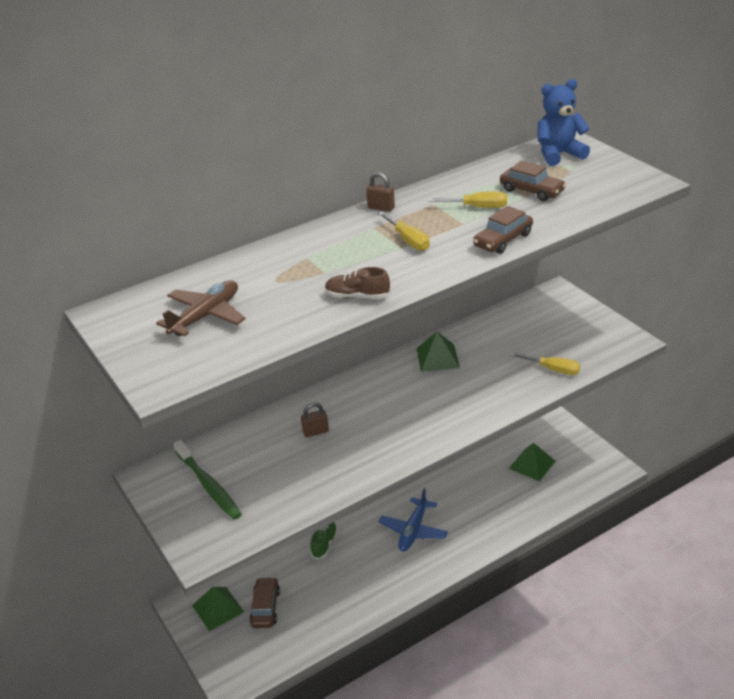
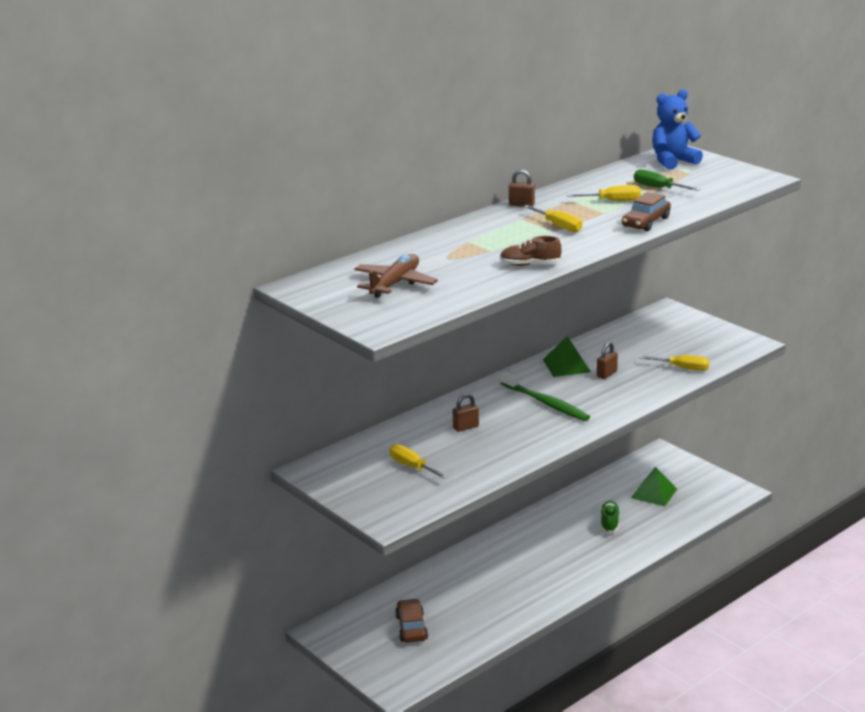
camera: 10 degrees left, 10 degrees down
(208, 485) = (374, 472): green toothbrush -> green toothbrush (545, 403)
(218, 608) = (361, 632): green pyramid -> none
(247, 481) = (412, 467): none -> yellow screwdriver
(324, 544) = (456, 572): green shoe -> green shoe (609, 523)
(413, 530) = (546, 555): blue plane -> none
(474, 372) = (606, 374): none -> brown padlock
(531, 191) = (658, 188): brown car -> green screwdriver

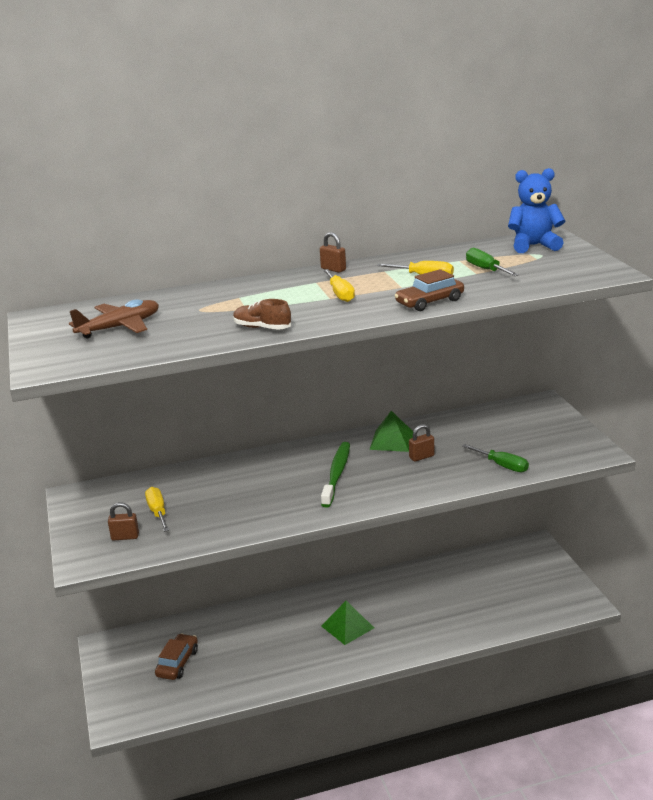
camera: 25 degrees right, 0 degrees up
(466, 427) = (242, 483): brown padlock -> brown padlock (125, 537)
(545, 403) = (336, 474): green toothbrush -> green toothbrush turned 150 degrees counterclockwise
(609, 523) = (433, 605): green shoe -> none
(654, 493) = (498, 585): green pyramid -> green pyramid (347, 626)
(682, 368) = (502, 466): yellow screwdriver -> green screwdriver

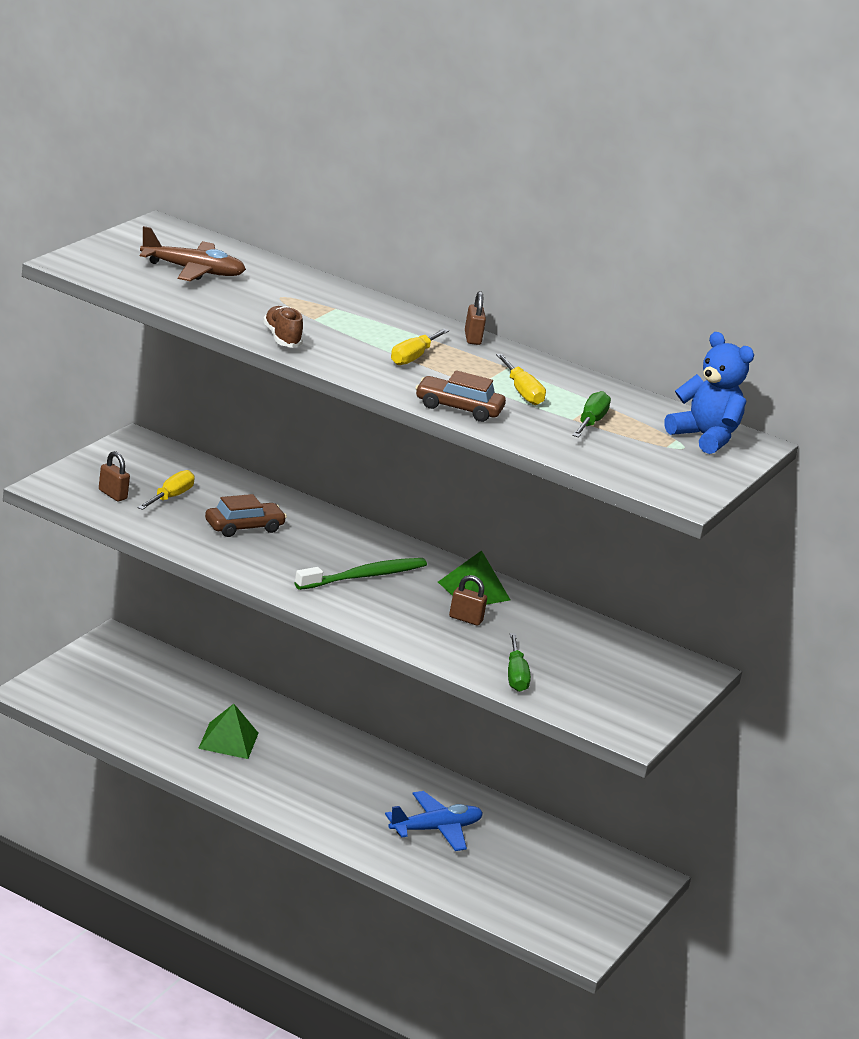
camera: 40 degrees right, 0 degrees up
(177, 663) = (147, 695): brown car -> brown car (244, 527)
(347, 626) = (329, 784): green pyramid -> green pyramid (228, 740)
(429, 604) = (435, 829): none -> blue plane

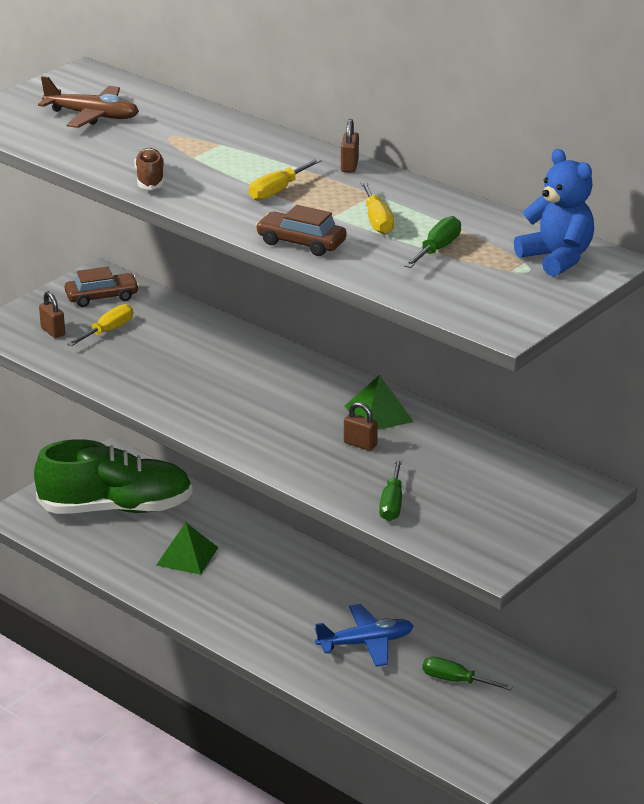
camera: 15 degrees right, 5 degrees up
(139, 690) = (116, 508): none -> green shoe
(244, 527) = (169, 358): brown car -> brown car (102, 297)
(363, 576) = (271, 403): green toothbrush -> none
(534, 867) = (455, 680): none -> green screwdriver

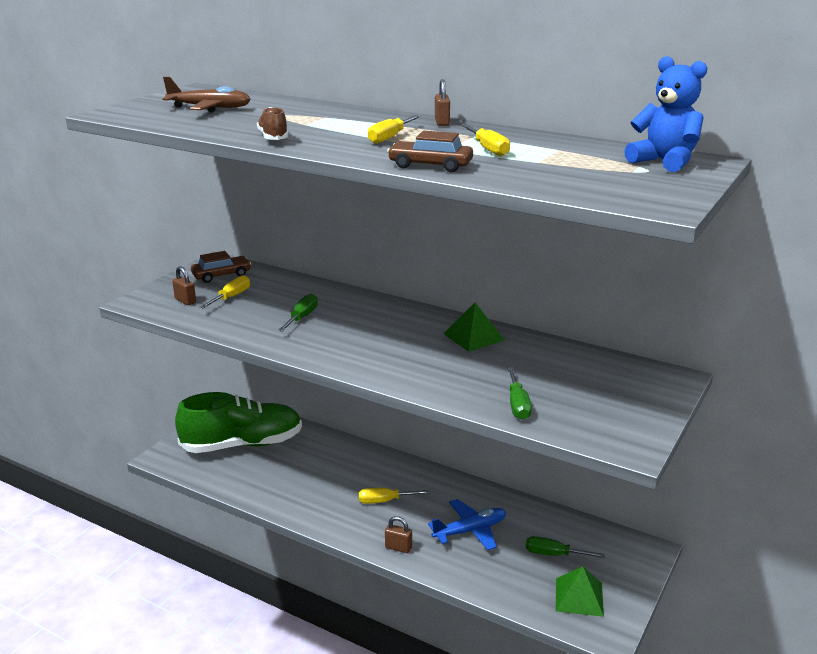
camera: 10 degrees left, 5 degrees down
(187, 556) = (307, 475): green pyramid -> green pyramid (579, 596)
(274, 597) = (385, 501): none -> yellow screwdriver
(360, 444) = (468, 360): brown padlock -> brown padlock (398, 548)
(437, 249) = (555, 162): green screwdriver -> green screwdriver (302, 317)

